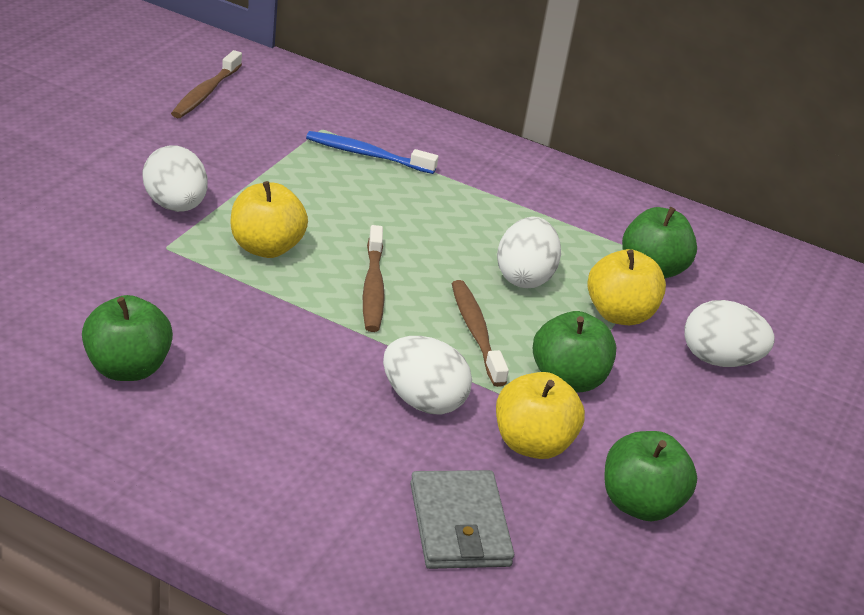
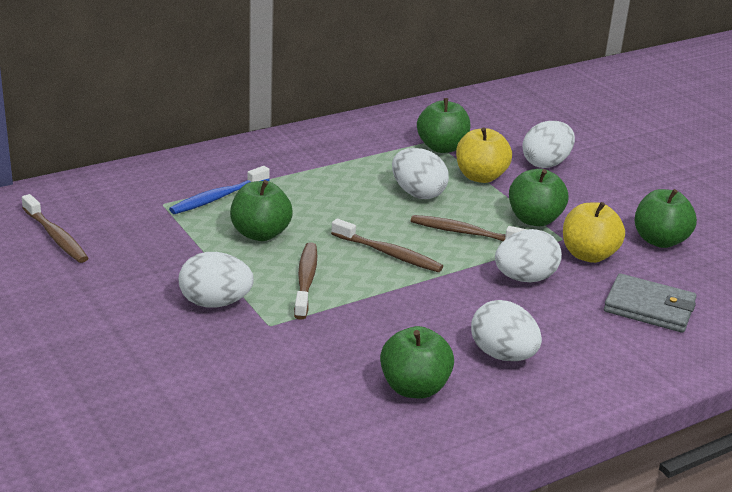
camera: 55 degrees left, 5 degrees down
(243, 419) = (502, 355): none -> white egg
(266, 247) = (306, 280): yellow apple -> brown toothbrush
(326, 197) = (260, 234): none -> green apple

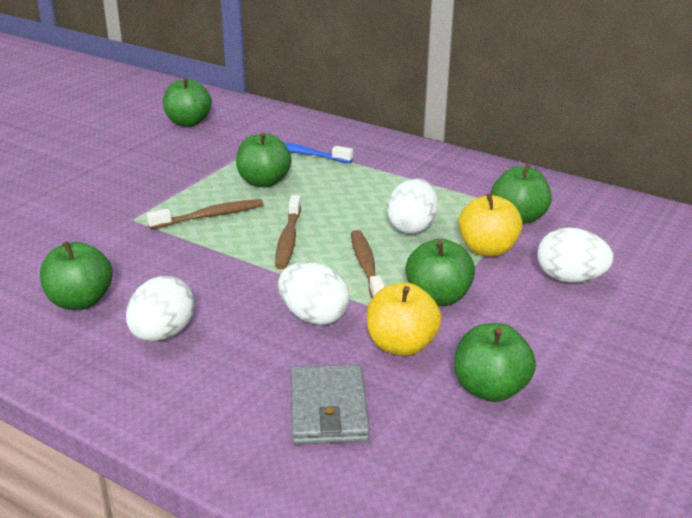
camera: 65 degrees right, 0 degrees up
(56, 237) = (188, 122): brown toothbrush -> green apple
(215, 303) = (147, 192): white egg -> none

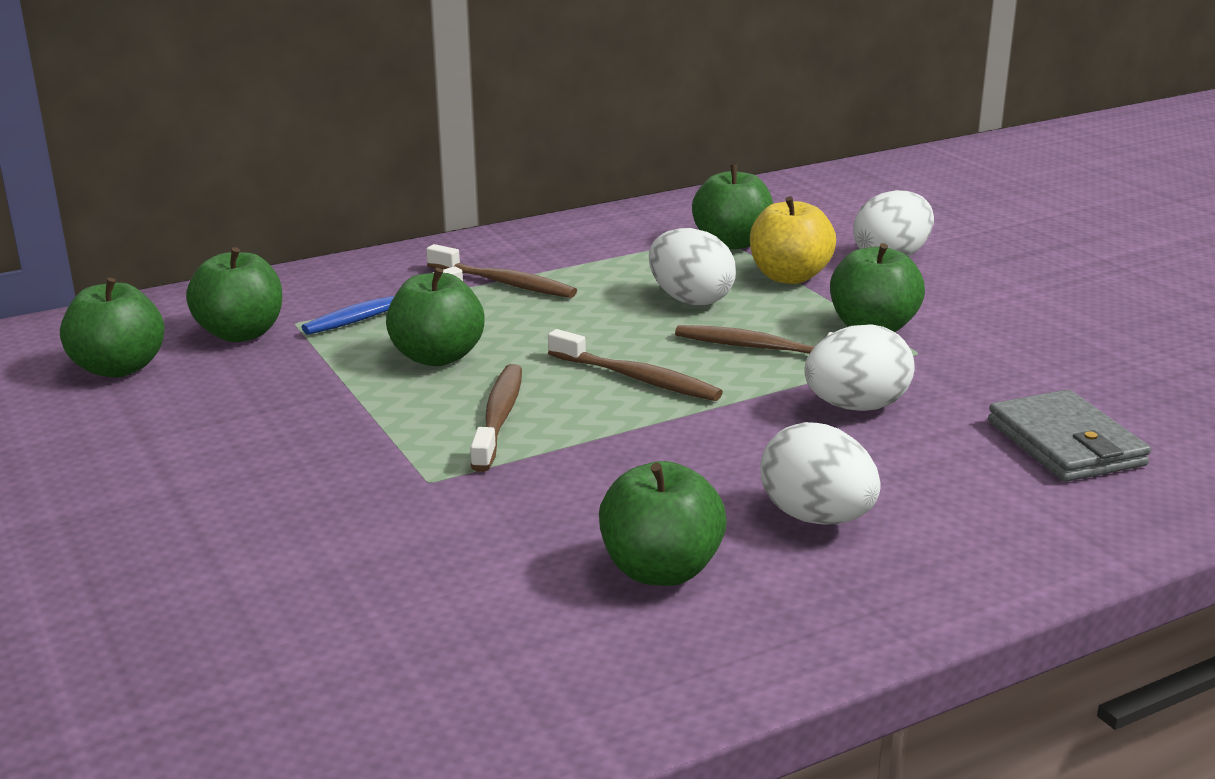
camera: 60 degrees left, 5 degrees down
(328, 409) = (1066, 443): grey wallet -> grey wallet turned 45 degrees clockwise
(373, 171) = (504, 283): none -> brown toothbrush
(401, 345) = (960, 373): yellow apple -> none
(490, 389) = (1076, 351): green apple -> green apple (241, 333)

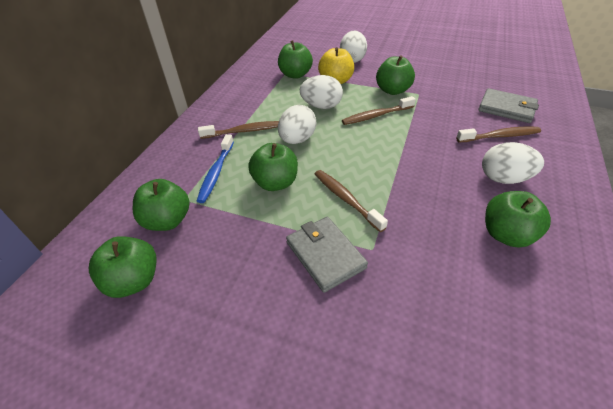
camera: 40 degrees left, 20 degrees up
(358, 454) = (325, 255): none -> grey wallet
(637, 378) = (361, 151): brown toothbrush -> brown toothbrush (500, 136)
(856, 407) = (439, 125): white egg -> white egg (297, 139)

